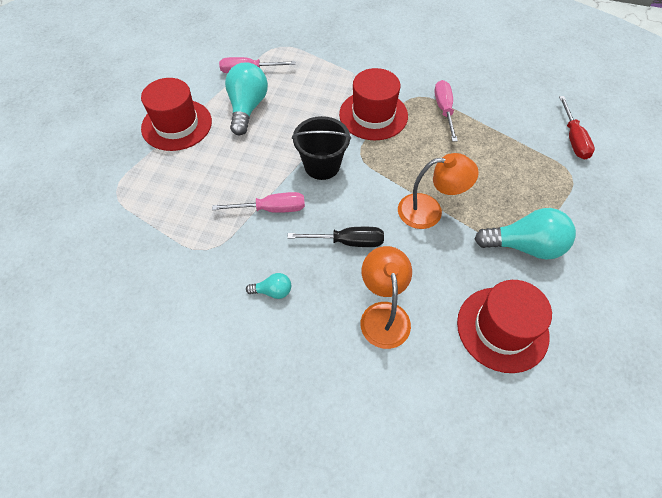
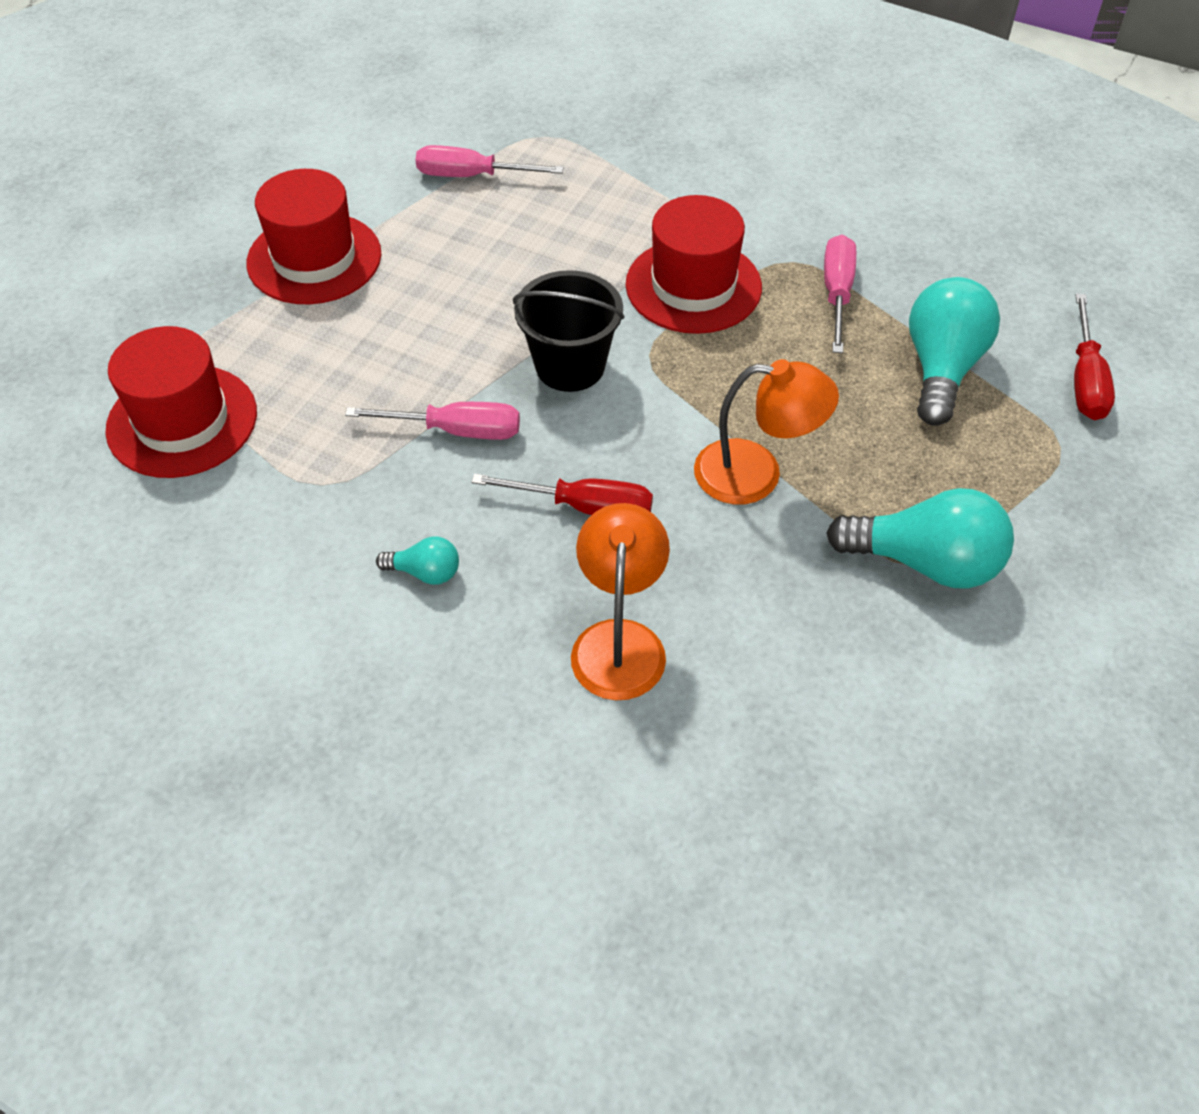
camera: 10 degrees right, 5 degrees down
(247, 108) = (453, 244): turquoise light bulb -> turquoise light bulb (941, 368)
(348, 242) = (585, 507): black screwdriver -> red screwdriver
(502, 329) = (838, 700): red hat -> red hat (182, 421)

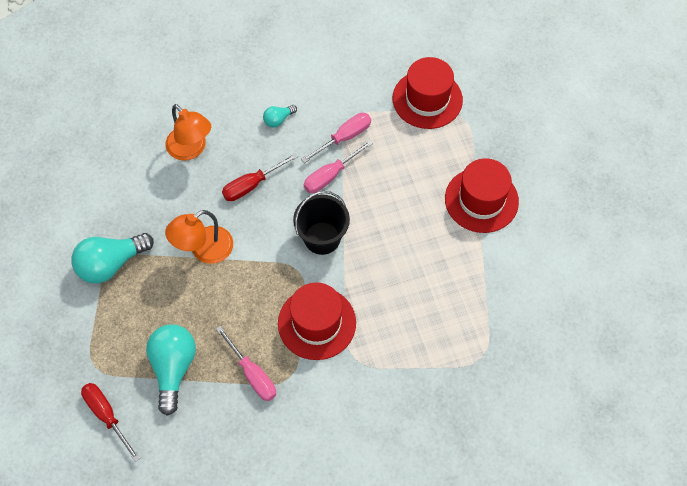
camera: 135 degrees right, 10 degrees up
(471, 176) = (480, 301): pink screwdriver -> pink screwdriver (344, 137)
(941, 368) = (173, 368): turquoise light bulb -> turquoise light bulb turned 150 degrees counterclockwise

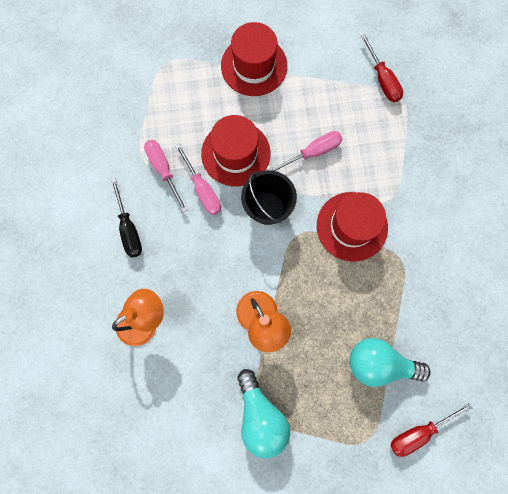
camera: 80 degrees left, 15 degrees up
(252, 185) = (198, 265): red screwdriver -> red screwdriver (382, 79)
(252, 374) = (393, 290): pink screwdriver -> pink screwdriver (313, 152)
(278, 120) = (129, 229): turquoise light bulb -> black screwdriver
(427, 99) = (138, 89): red hat -> red hat (235, 153)

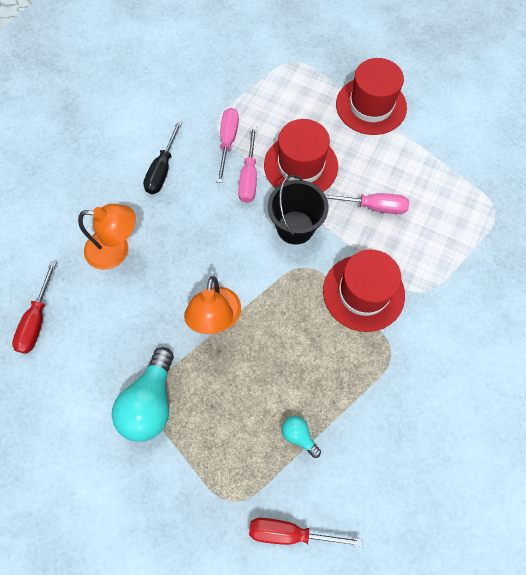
camera: 35 degrees right, 10 degrees down
(379, 363) = (298, 435): turquoise light bulb -> turquoise light bulb, size x0.49
(382, 79) = (487, 184): red screwdriver -> red screwdriver (37, 320)

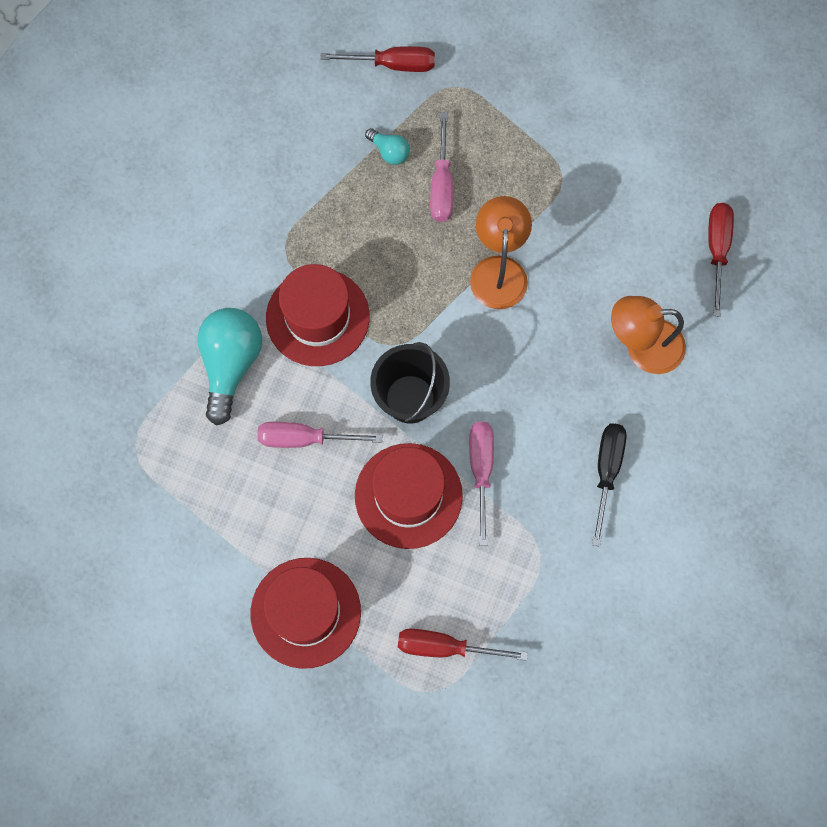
camera: 175 degrees right, 5 degrees up
(150, 403) = (559, 171): turquoise light bulb -> turquoise light bulb (231, 365)
(228, 142) = (519, 527): pink screwdriver -> pink screwdriver (442, 185)
(284, 82) = (445, 647): none -> red screwdriver

